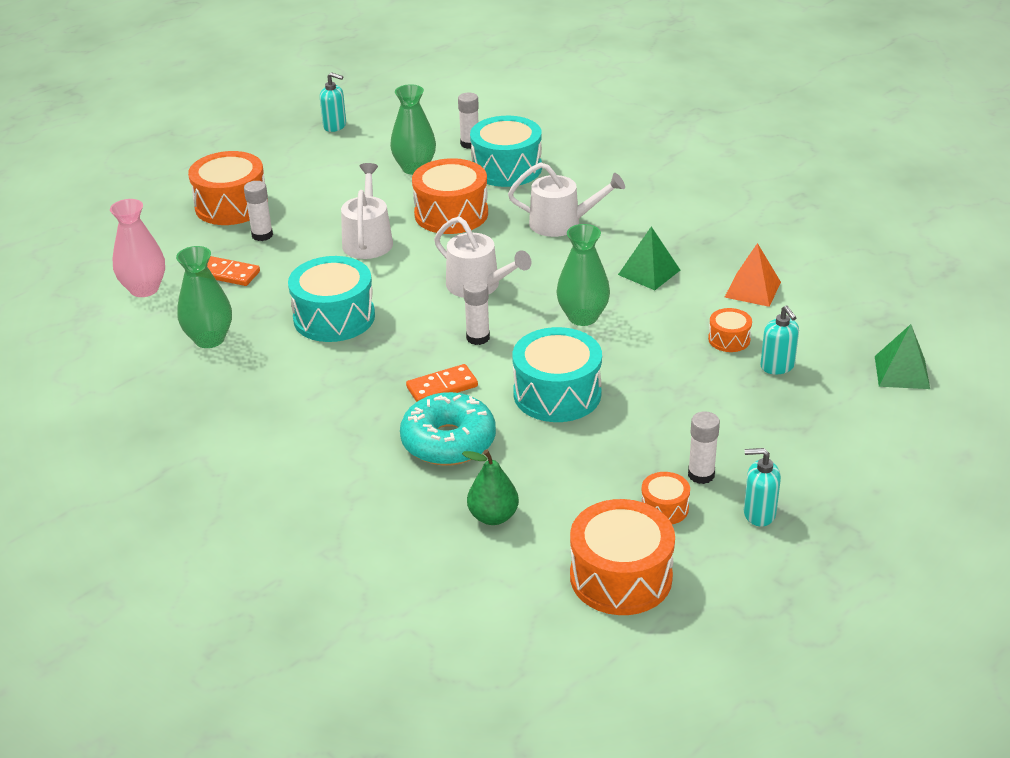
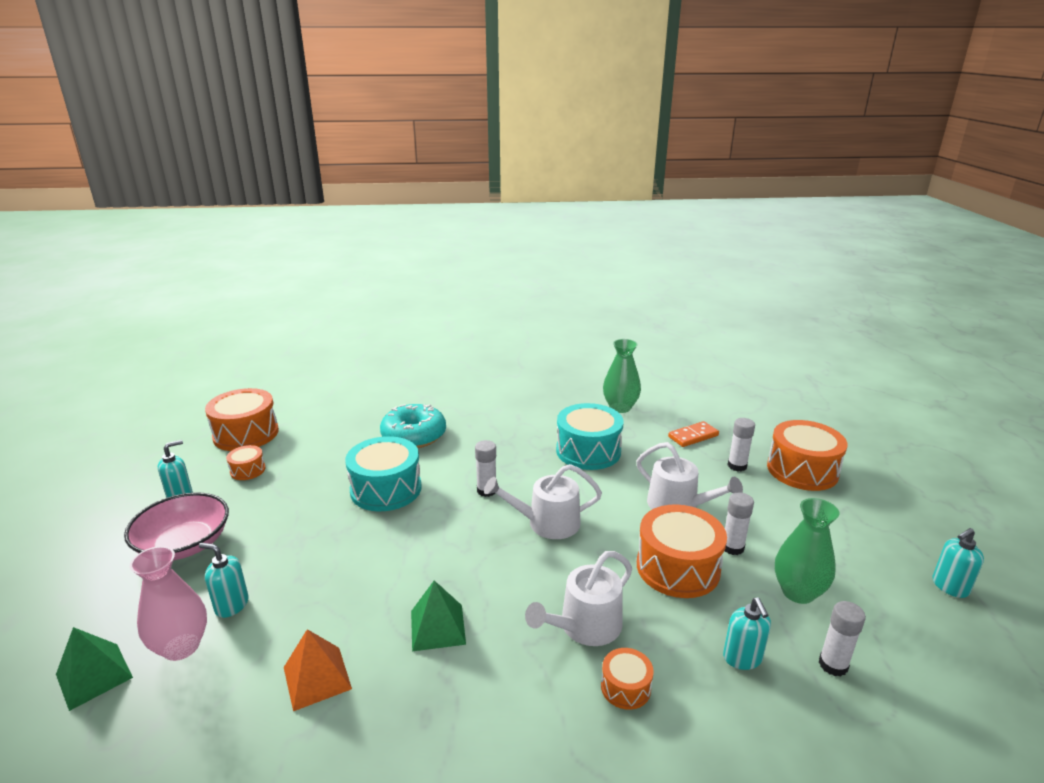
camera: 130 degrees right, 10 degrees down
(144, 289) = (706, 406): pink vase -> pink vase (181, 647)
(442, 387) = (460, 455): orange domino -> none
(493, 516) = (343, 422): green pear -> none
(506, 168) = (742, 658): turquoise drum -> turquoise soap dispenser
(583, 317) = (438, 548): green vase -> none
(701, 475) = (238, 497): white glue stick -> white glue stick (732, 547)
(729, 339) = (296, 604): orange drum -> orange drum (625, 687)
(785, 447) = (184, 544): none -> pink bowl

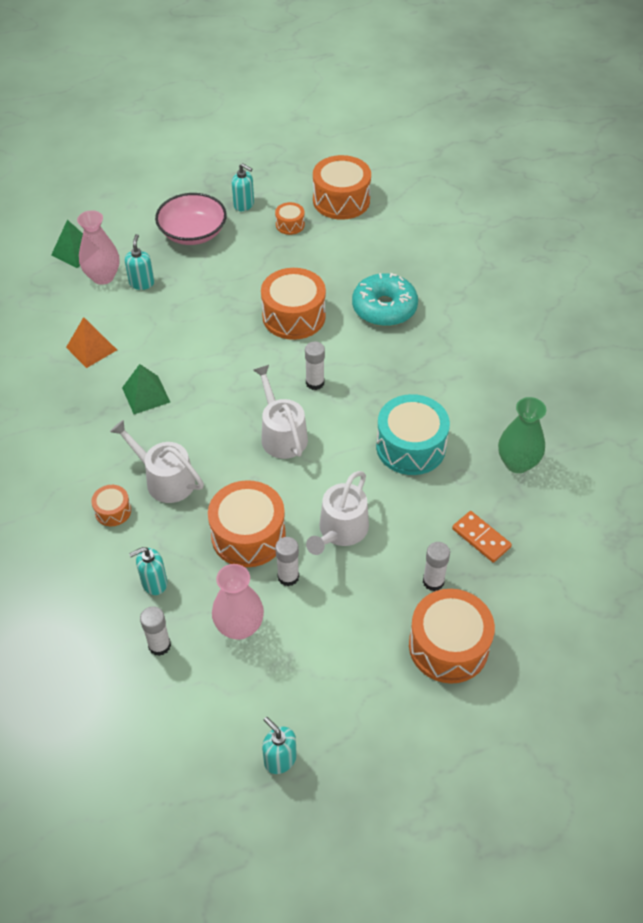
camera: 75 degrees right, 25 degrees up
(386, 489) = (294, 316): turquoise drum -> orange drum
(798, 592) = (239, 627): green vase -> pink vase

